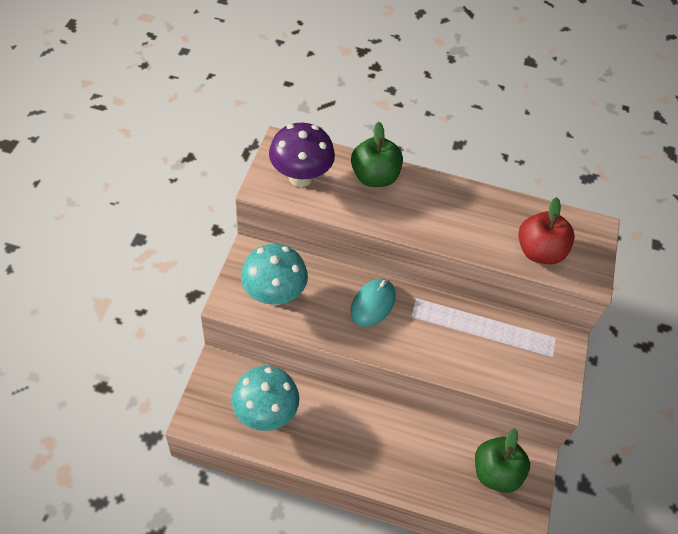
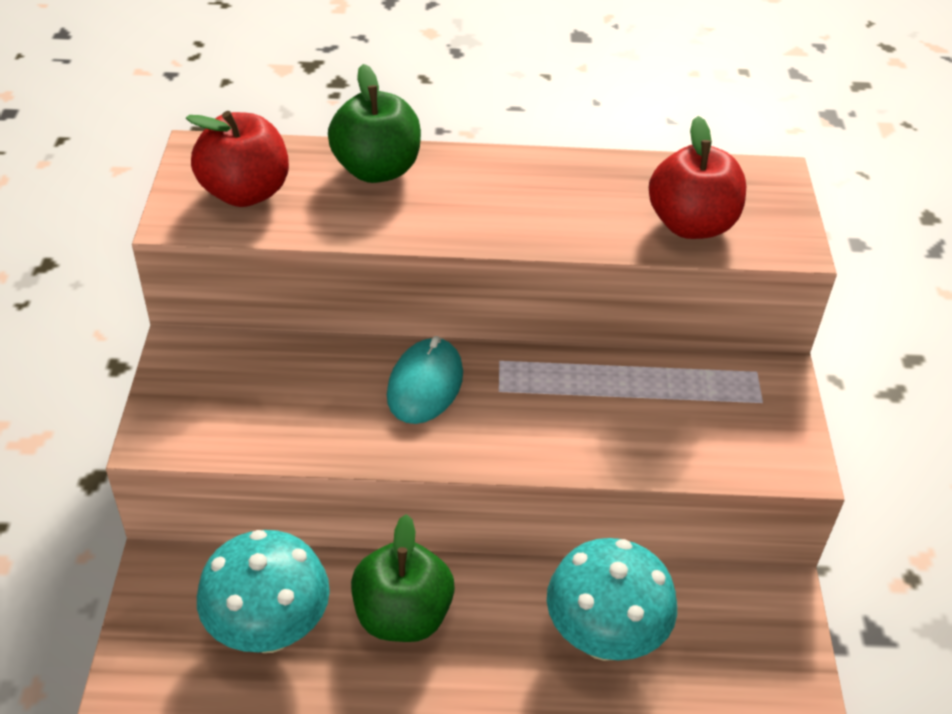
camera: 10 degrees left, 10 degrees down
(274, 295) = (240, 407): turquoise mushroom -> turquoise mushroom (603, 639)
(300, 177) = (245, 192): purple mushroom -> red apple
(495, 472) = (721, 632): green apple -> green apple (402, 616)

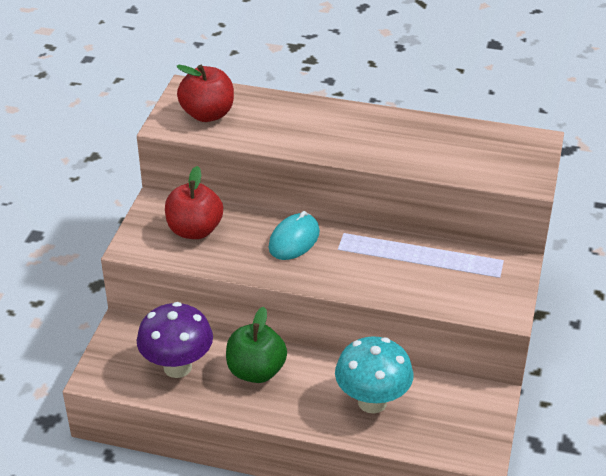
camera: 15 degrees right, 5 degrees down
(270, 631) = (177, 367): turquoise mushroom -> purple mushroom
(377, 170) = (289, 110): green apple -> none
(691, 225) = (471, 163): red apple -> red apple (194, 230)

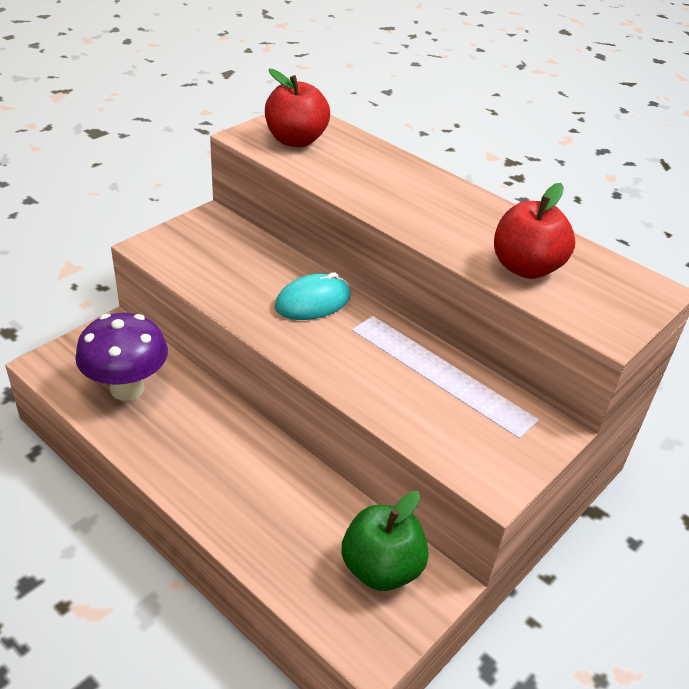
camera: 25 degrees right, 0 degrees up
(194, 230) = (222, 254): red apple -> red apple (526, 268)
(256, 371) = (198, 428): green apple -> green apple (381, 568)
(372, 402) = (292, 520): turquoise mushroom -> none

